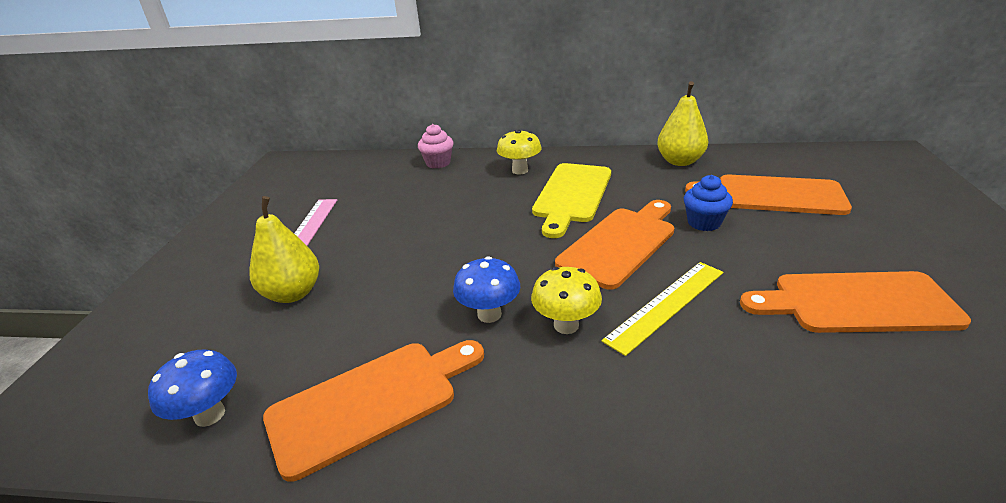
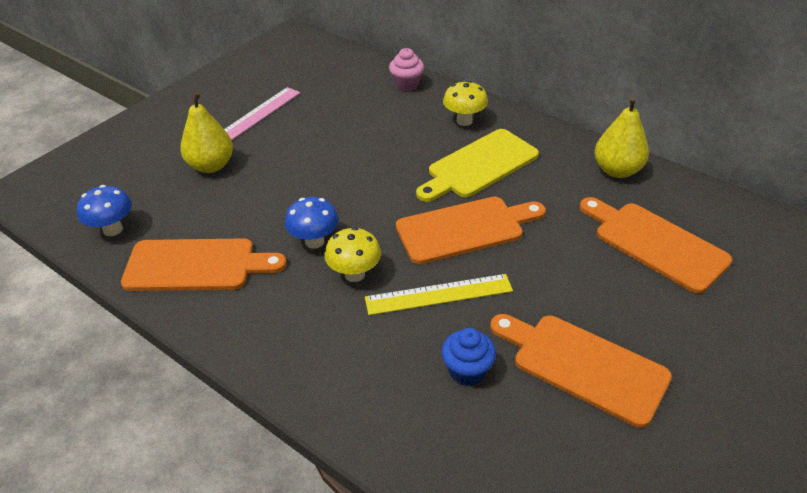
camera: 30 degrees right, 10 degrees up
(704, 223) = (556, 242): blue cupcake -> blue cupcake (467, 371)

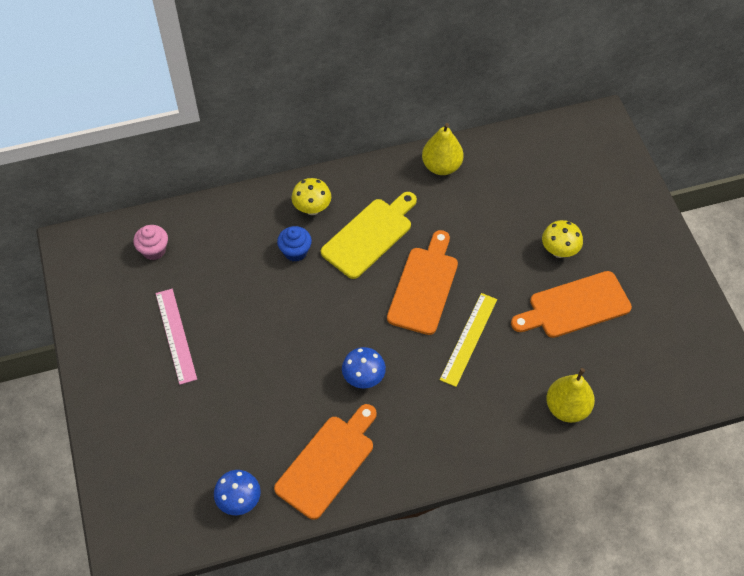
camera: 55 degrees left, 15 degrees up
(211, 165) = (216, 400): yellow pear -> yellow pear (567, 408)
(354, 274) = (414, 373): yellow mushroom -> yellow mushroom (559, 251)
(406, 84) = (231, 213): pink cupcake -> pink cupcake (154, 250)
(467, 371) = (537, 363): blue cupcake -> blue cupcake (295, 252)
(479, 166) = (369, 235): yellow cutting board -> yellow cutting board turned 135 degrees counterclockwise
(655, 244) = (518, 201): orange cutting board -> none

